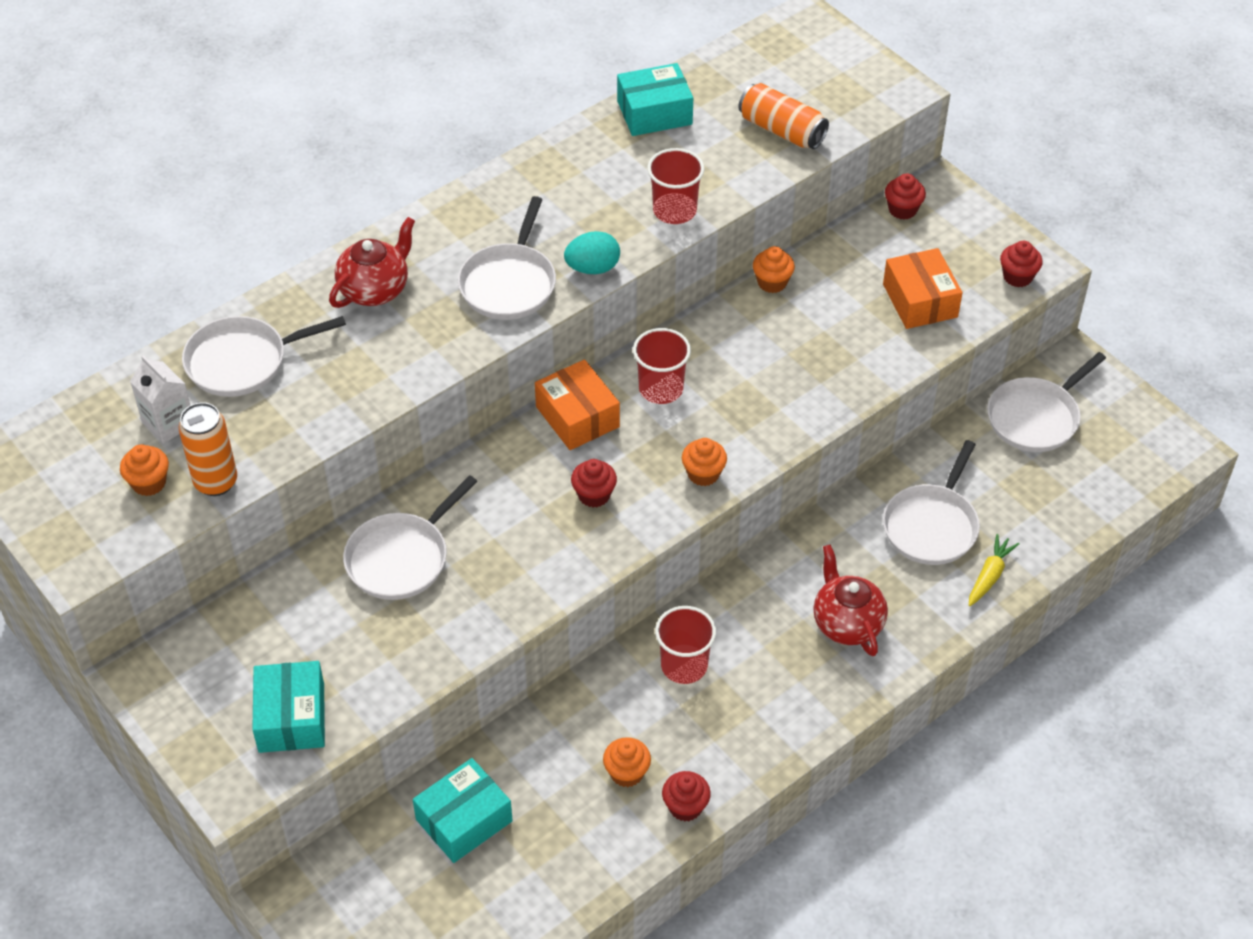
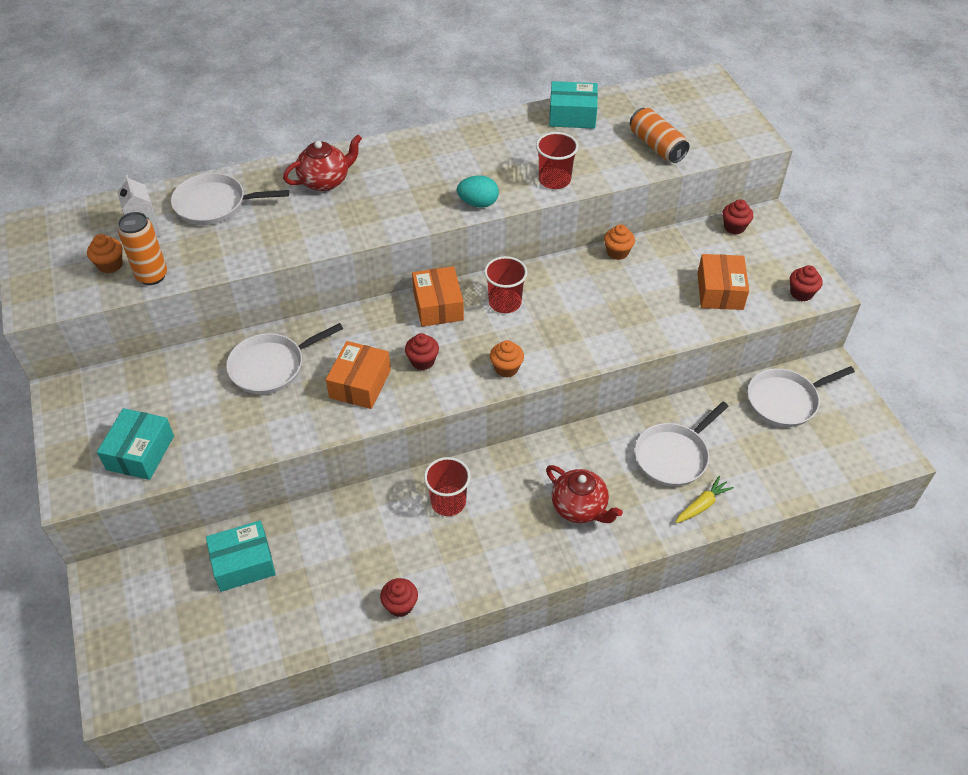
camera: 20 degrees right, 0 degrees up
(509, 284) = (416, 199): white pan -> none
(529, 547) = (360, 384): none -> orange box
(627, 773) = (371, 566): orange cupcake -> none
(847, 623) = (579, 507): red teapot -> red teapot turned 135 degrees clockwise

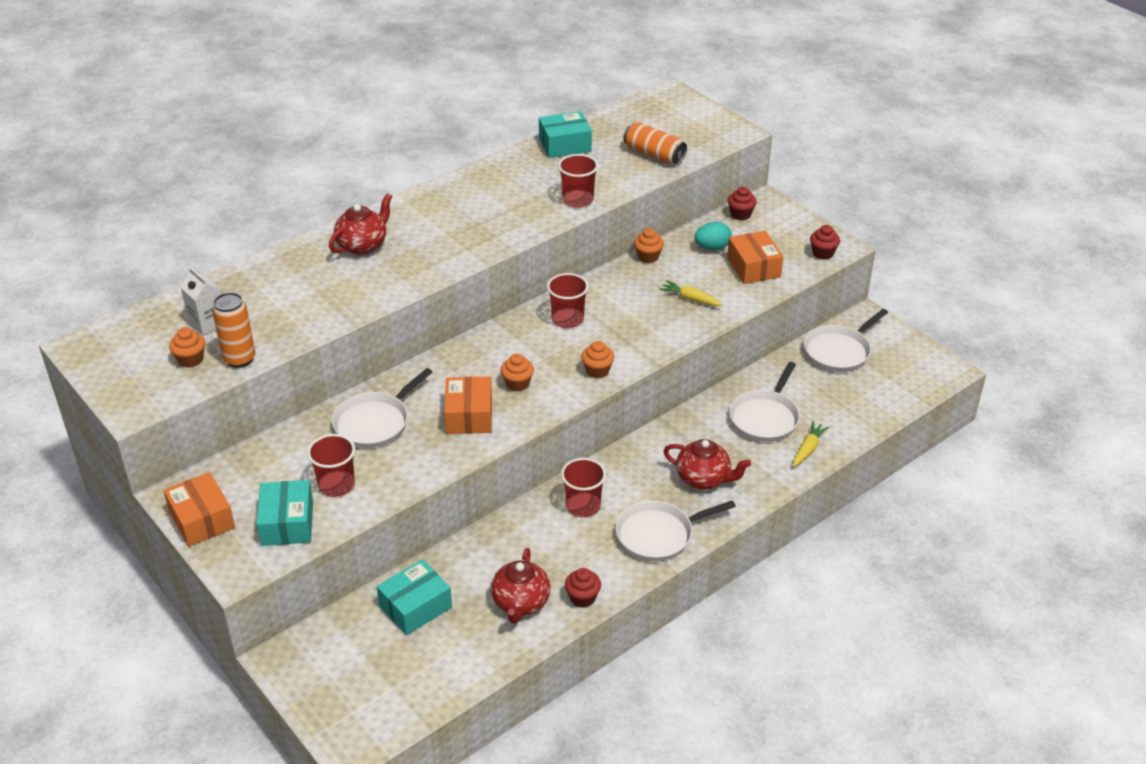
camera: 20 degrees left, 10 degrees down
(203, 424) = (336, 485): none -> red cup
(214, 204) = (264, 287): white pan -> white pan (658, 535)
(340, 591) = (520, 603): none -> red teapot
(422, 361) = (517, 384): red cupcake -> orange cupcake
(438, 306) = (507, 336): orange box -> orange box (202, 519)
(478, 203) = (519, 233): turquoise egg -> turquoise egg (712, 248)
(638, 311) = (690, 299): none -> yellow carrot

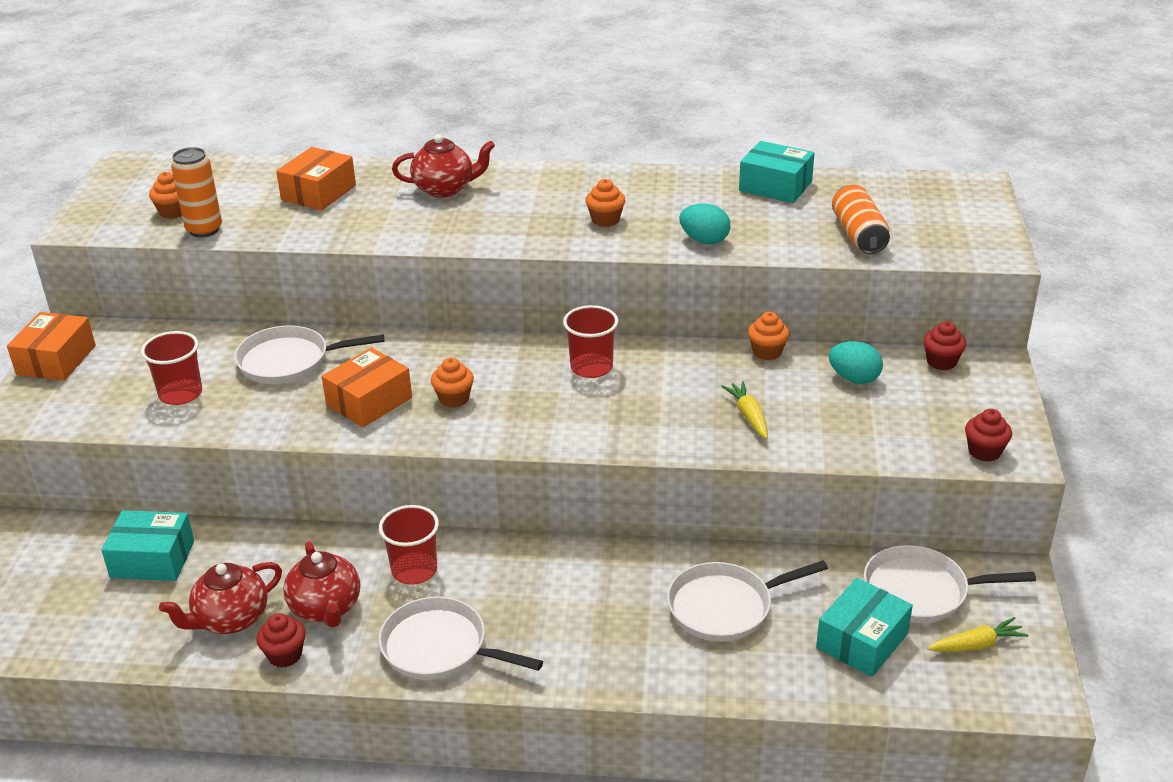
camera: 45 degrees right, 5 degrees down
(208, 323) = (230, 192): white carton -> none
(287, 523) = (101, 401): turquoise box -> turquoise box (862, 641)
(578, 200) = (704, 240): red cup -> turquoise egg
(597, 371) = (544, 430): orange cupcake -> orange cupcake (605, 220)
(703, 479) = (566, 625): red teapot -> red teapot (326, 608)
(753, 267) = (872, 422): orange box -> orange box (318, 193)
(808, 449) = (725, 671): yellow carrot -> yellow carrot (976, 645)

